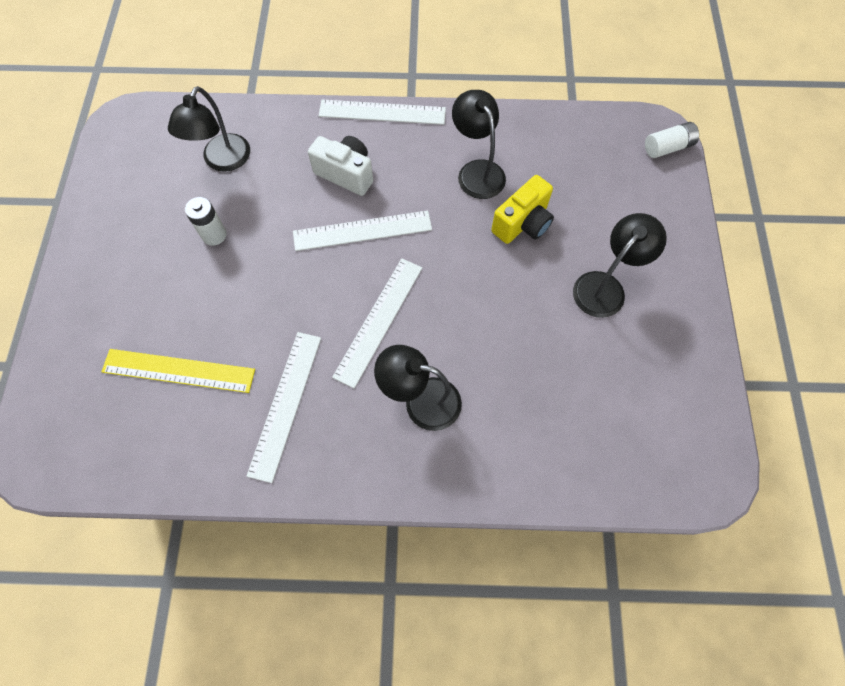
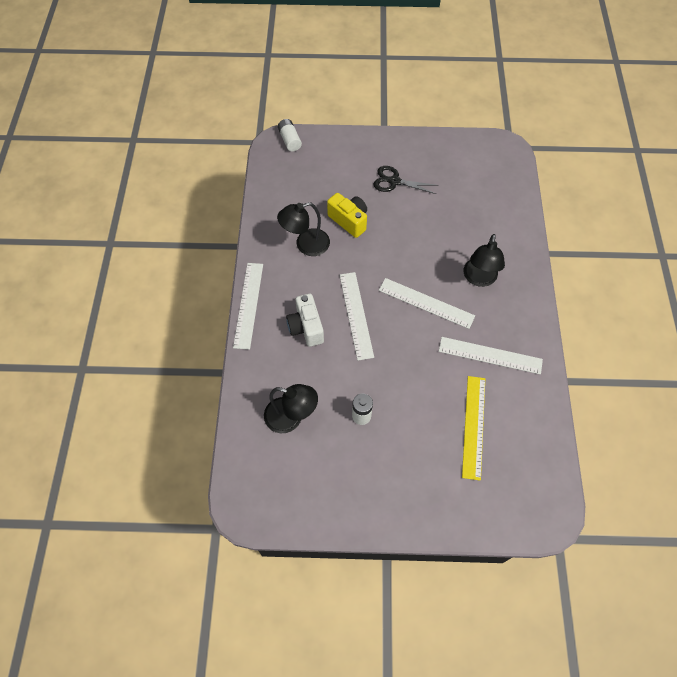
camera: 90 degrees left, 5 degrees down
(346, 174) = (306, 327): white camera -> white camera turned 45 degrees counterclockwise
(605, 286) = (394, 181): black lamp -> black scissors

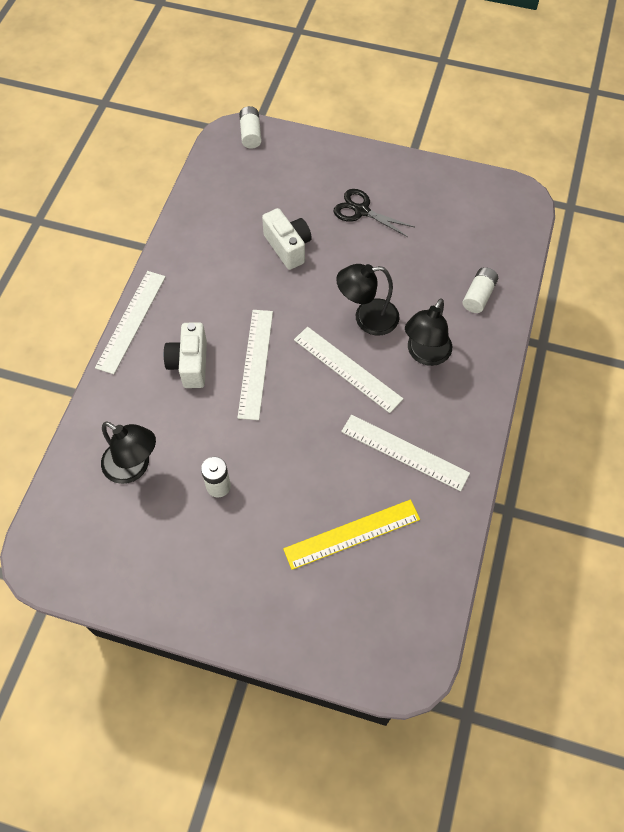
camera: 15 degrees right, 0 degrees up
(306, 245) = (225, 265): black lamp -> black lamp (367, 318)
(349, 221) = (288, 247): yellow camera -> white camera
(473, 426) = (352, 534): yellow ruler -> yellow ruler turned 45 degrees clockwise
(502, 226) = (478, 296): none -> white battery

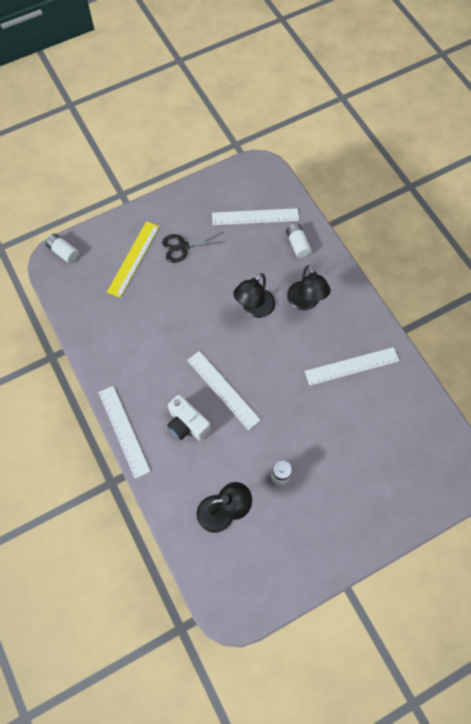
camera: 45 degrees left, 5 degrees up
(288, 247) = (165, 305): white camera -> none
(347, 369) = (275, 347): white ruler -> white ruler (255, 217)
(352, 534) = (372, 434): yellow ruler -> yellow ruler (133, 258)

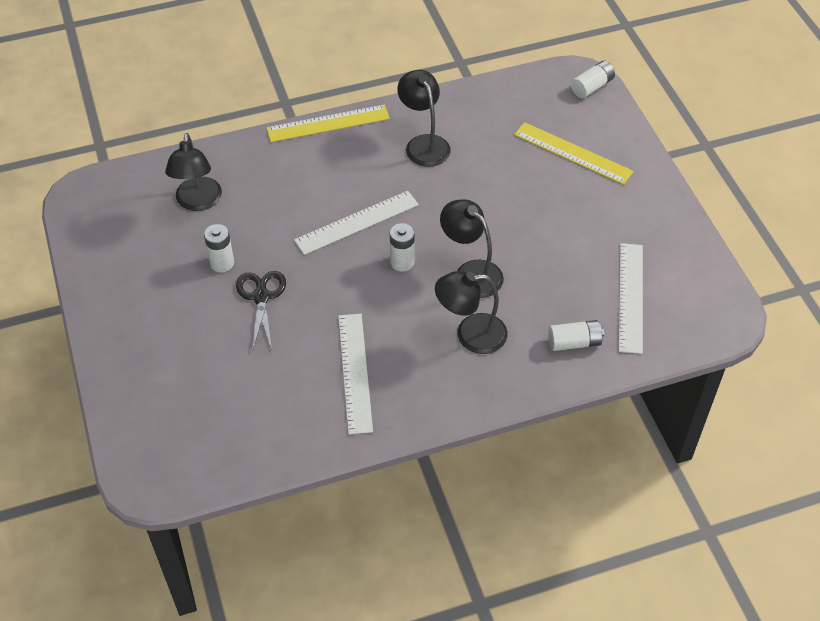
camera: 100 degrees right, 15 degrees down
(124, 431) = (328, 123): white ruler -> yellow ruler
(137, 357) = (424, 144): none -> black lamp
(183, 247) = (585, 206): black scissors -> black scissors (261, 297)
(187, 424) = (319, 181): white camera -> none
(254, 353) = (402, 262): none -> white battery

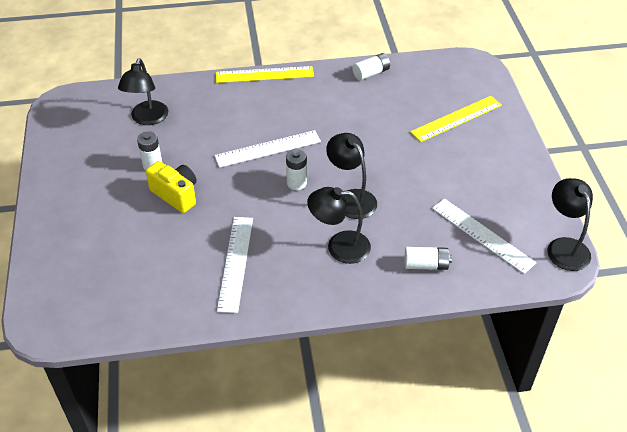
camera: 10 degrees right, 5 degrees down
(261, 297) = (176, 195): black scissors -> yellow camera
(424, 144) = (336, 98): black lamp -> black lamp (564, 247)
(573, 153) = (456, 118): yellow ruler -> yellow ruler turned 75 degrees counterclockwise
(592, 87) = (482, 72): white battery -> white battery (371, 73)
(630, 297) = (482, 235): white ruler -> white ruler turned 60 degrees counterclockwise

